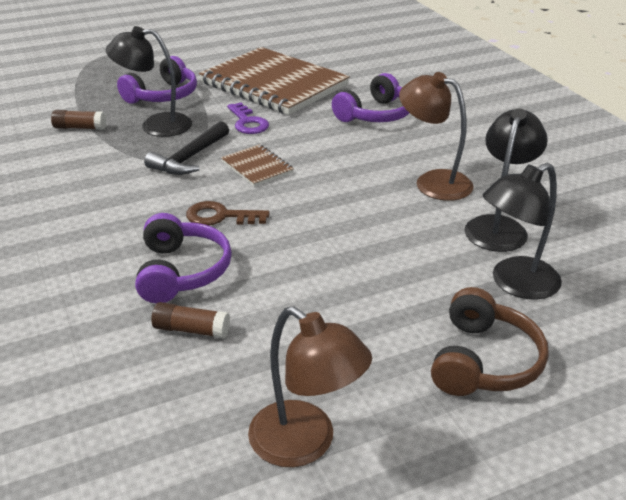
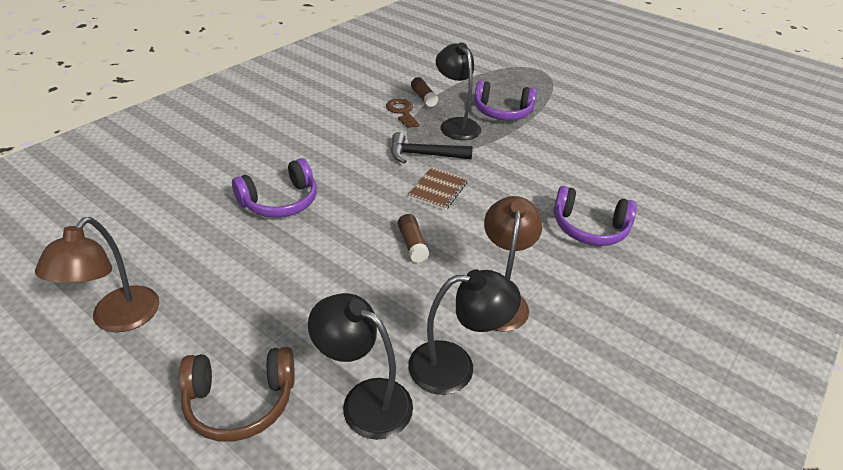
camera: 60 degrees right, 5 degrees up
(191, 330) = (218, 228): brown glue stick -> brown glue stick (412, 244)
(220, 216) = (357, 195): brown key -> brown key (402, 112)
(248, 122) = (501, 163): purple key -> none
(274, 84) = (580, 155): brown notebook -> none

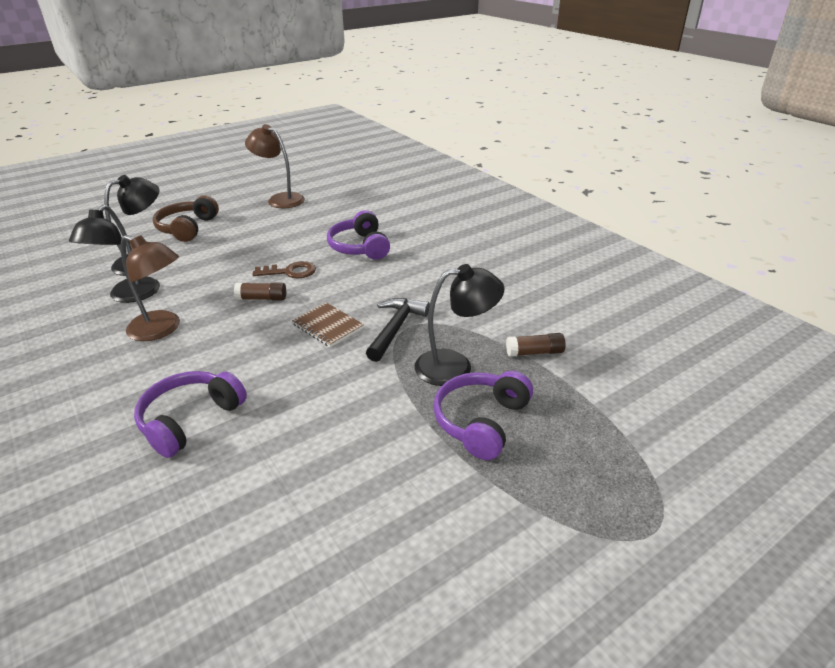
camera: 110 degrees right, 5 degrees down
(402, 112) = (498, 329): brown key -> brown key (290, 272)

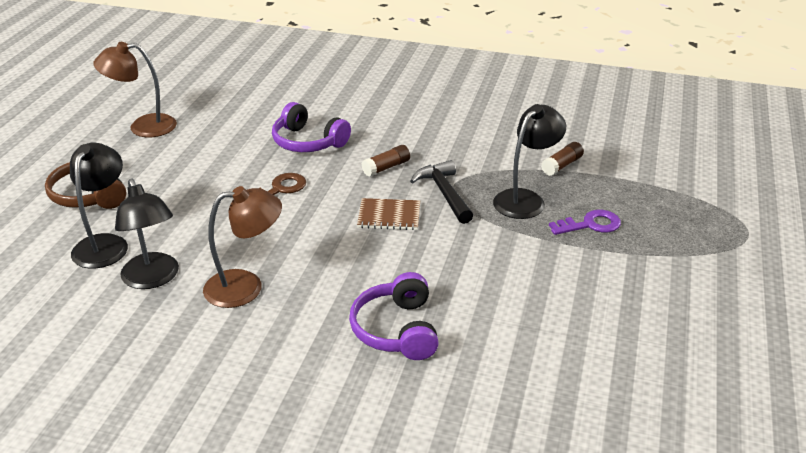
camera: 40 degrees left, 0 degrees up
(262, 298) = (294, 221): brown glue stick -> brown glue stick (386, 167)
(481, 421) = (590, 224): purple headphones -> purple key

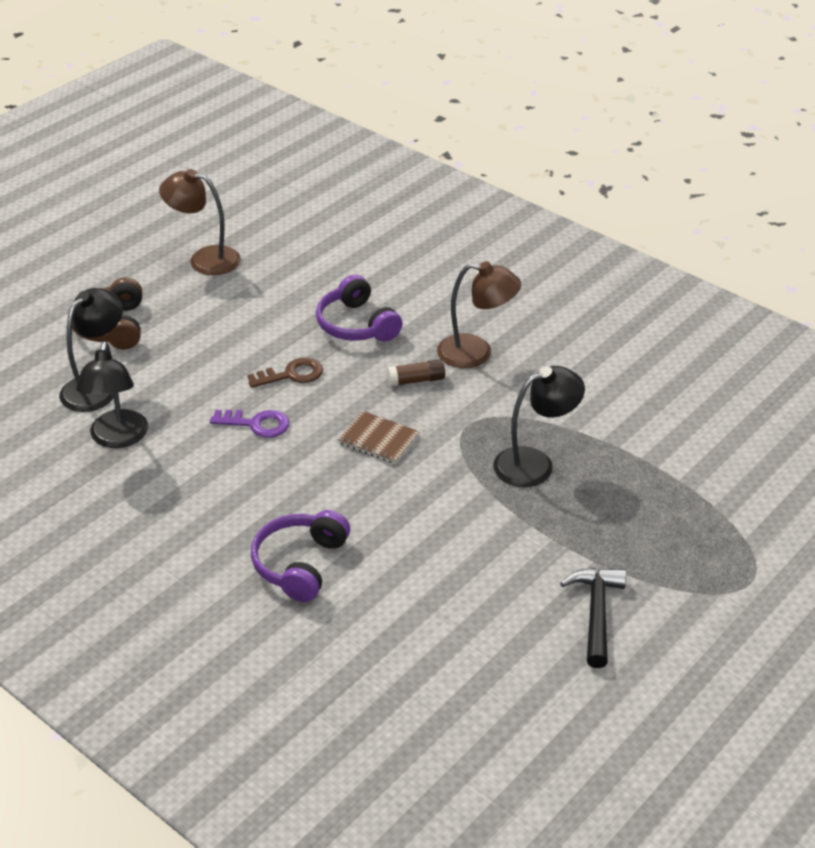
camera: 25 degrees right, 5 degrees up
(246, 287) = (193, 474): brown lamp -> brown lamp (476, 353)
(444, 193) = (454, 430): black hammer -> black hammer (596, 613)
(562, 165) = (609, 434): brown glue stick -> none
(590, 224) = (581, 515): purple key -> purple key (257, 424)

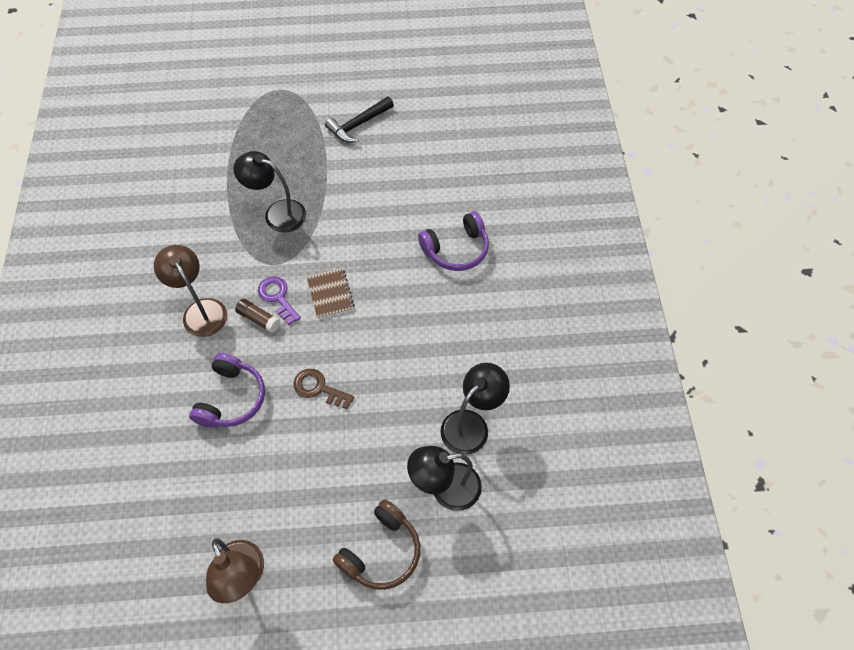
camera: 135 degrees left, 20 degrees up
(257, 424) = (381, 364): purple key -> purple key (277, 297)

